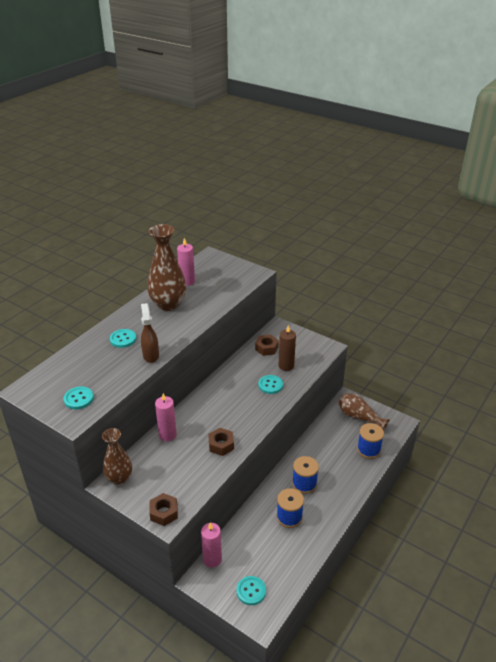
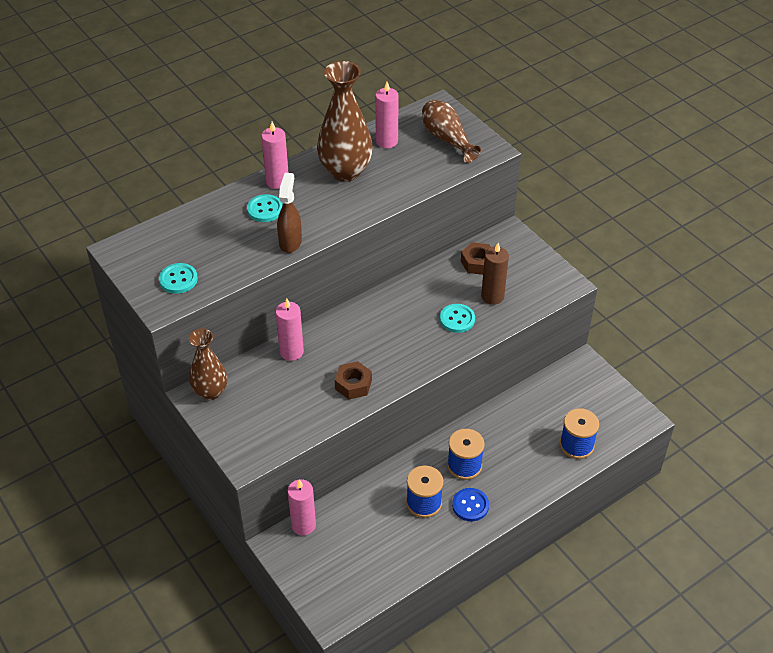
camera: 20 degrees right, 10 degrees up
(124, 320) = (277, 181): none -> pink candle
(164, 513) = (246, 451): brown nut -> none
(251, 591) = (334, 578): turquoise button -> none
(321, 509) = (470, 505): none -> blue button
(359, 417) = (587, 395): brown vase -> brown vase (447, 139)

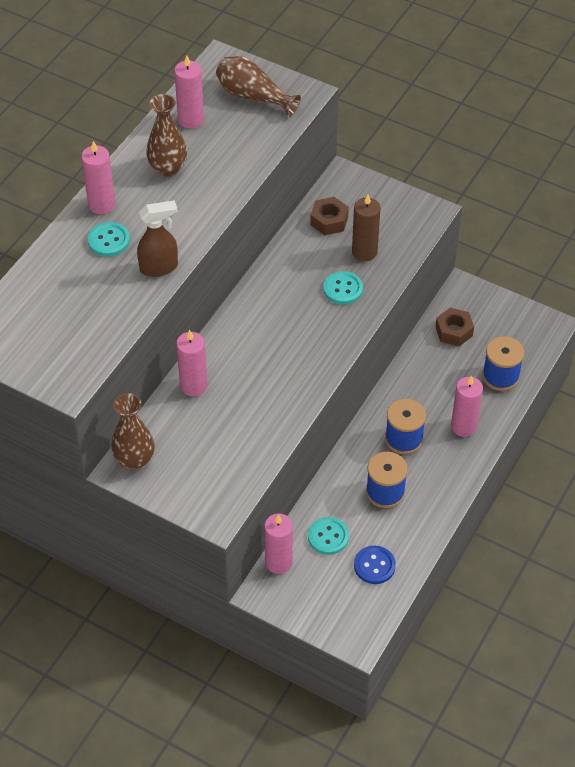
camera: 25 degrees left, 5 degrees up
(178, 279) = (66, 351): turquoise button -> turquoise button (328, 537)
(290, 242) = (159, 267): brown spray bottle -> brown spray bottle turned 90 degrees clockwise
(345, 171) = (168, 168): brown vase -> brown vase, size x0.64
(353, 384) = (278, 396): brown nut -> brown nut (454, 331)
(470, 505) = (432, 476): blue button -> blue button (374, 566)
(521, 474) = (463, 426): none -> pink candle

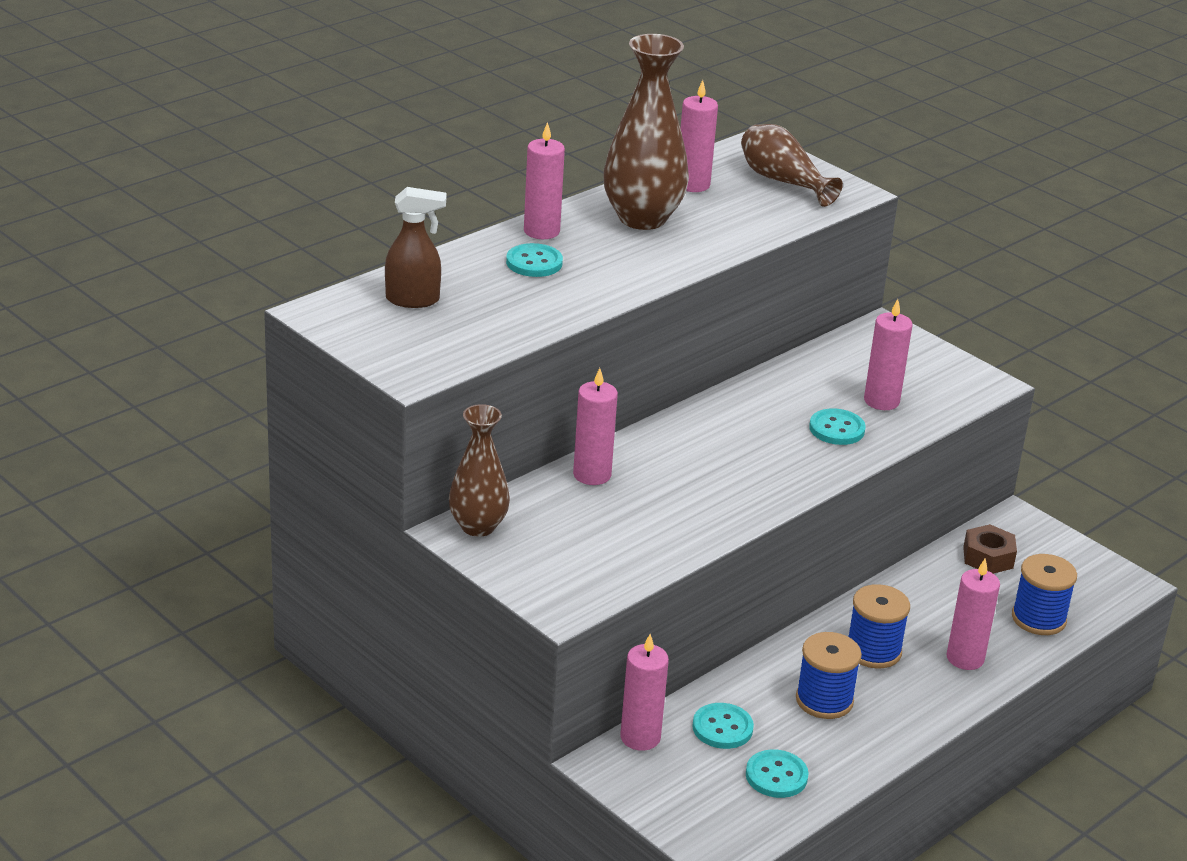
camera: 15 degrees right, 20 degrees down
(159, 267) = (587, 298): brown spray bottle -> brown spray bottle (413, 300)
(168, 168) = (642, 218): brown vase -> brown vase, size x1.56
(329, 221) = (845, 363): brown nut -> none
(364, 252) = (881, 401): brown candle -> pink candle
(374, 566) = (776, 776): blue button -> turquoise button

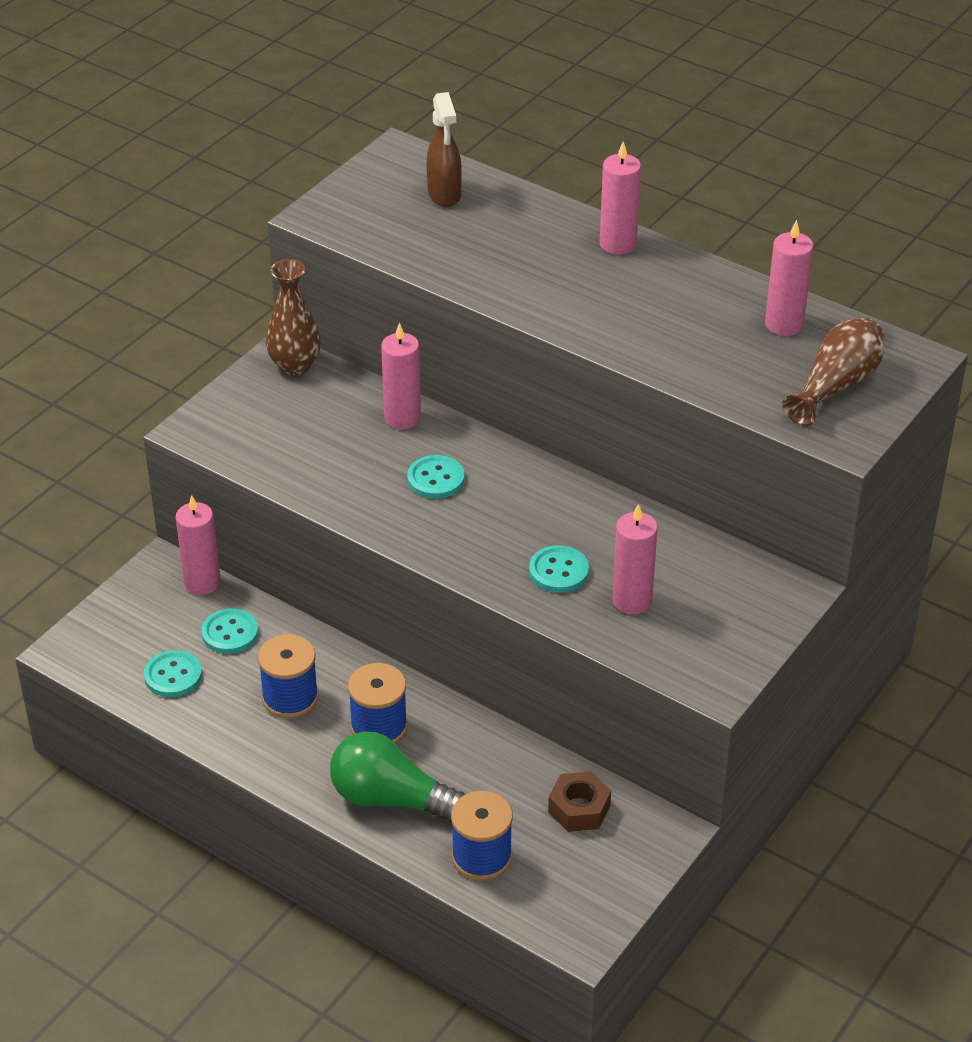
camera: 80 degrees right, 10 degrees up
(534, 263) = (551, 249): turquoise button -> turquoise button (436, 479)
(642, 218) = (684, 301): brown vase -> none
(965, 658) = (390, 799): pink candle -> green light bulb

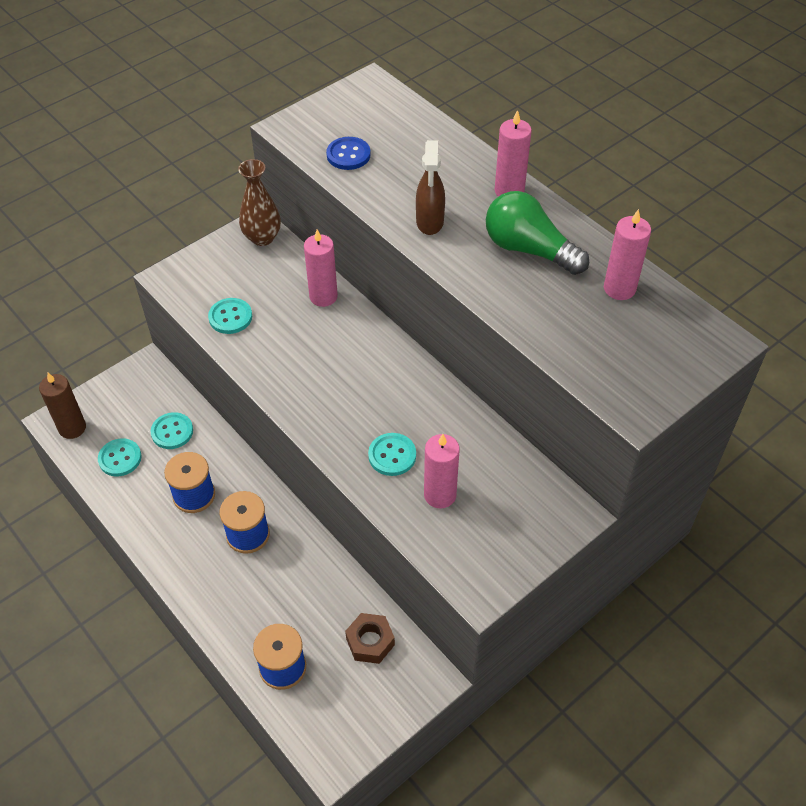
camera: 15 degrees right, 10 degrees up
(92, 653) = (72, 428): none -> brown candle
(202, 583) = (168, 386): pink candle -> none
(390, 799) = (234, 599): green light bulb -> green light bulb (529, 249)
(407, 235) = (348, 155): none -> blue button
(436, 479) = (328, 354): turquoise button -> turquoise button (230, 317)
(444, 195) = (390, 125): brown spray bottle -> brown spray bottle (430, 222)
(836, 386) = (644, 356): brown vase -> none

